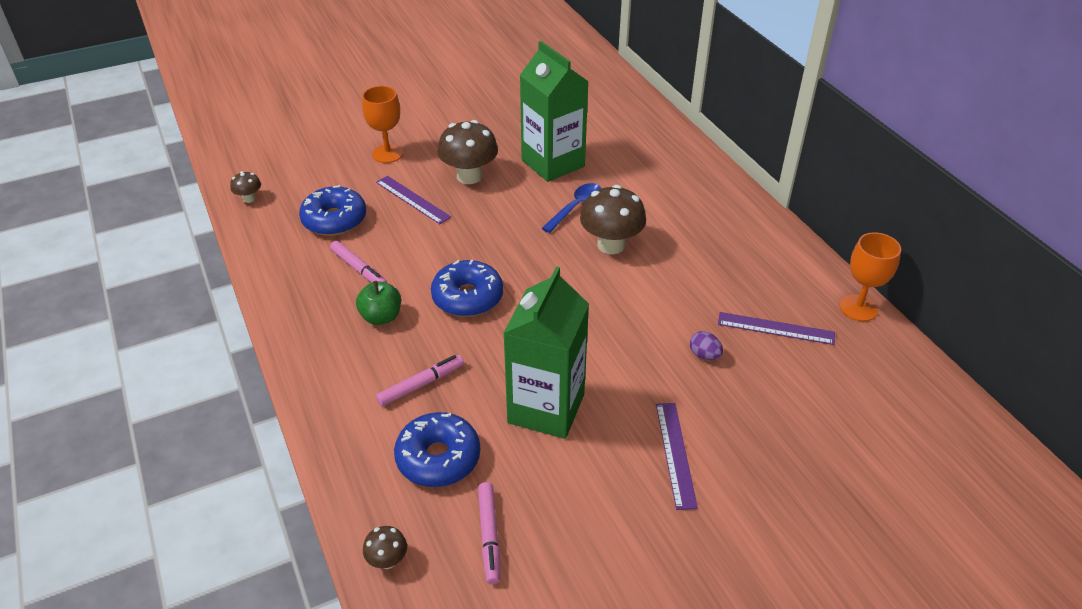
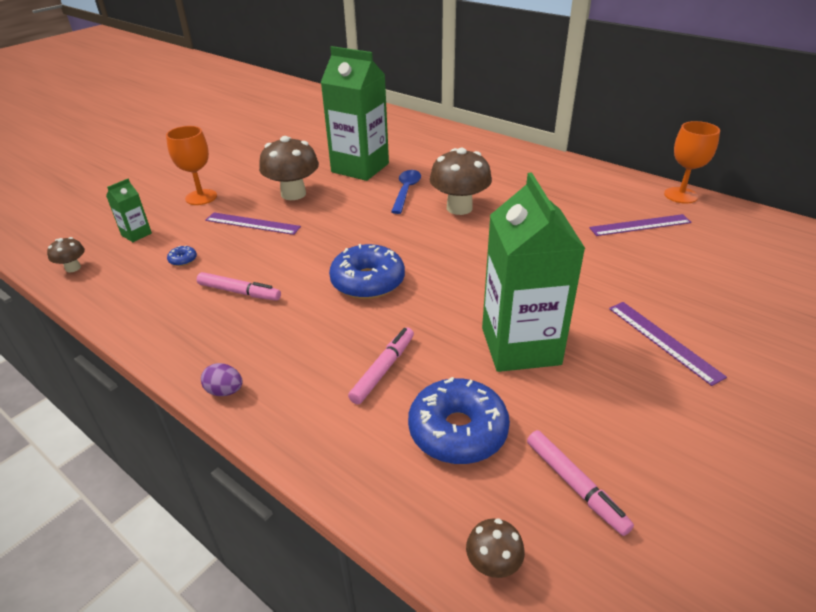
camera: 25 degrees left, 5 degrees down
(313, 179) = (136, 234): none -> green carton
(334, 220) = (183, 260): blue donut -> blue donut, size x0.40
(381, 317) = (294, 324): green apple -> none
(704, 355) = (608, 260): purple egg -> purple egg (225, 391)

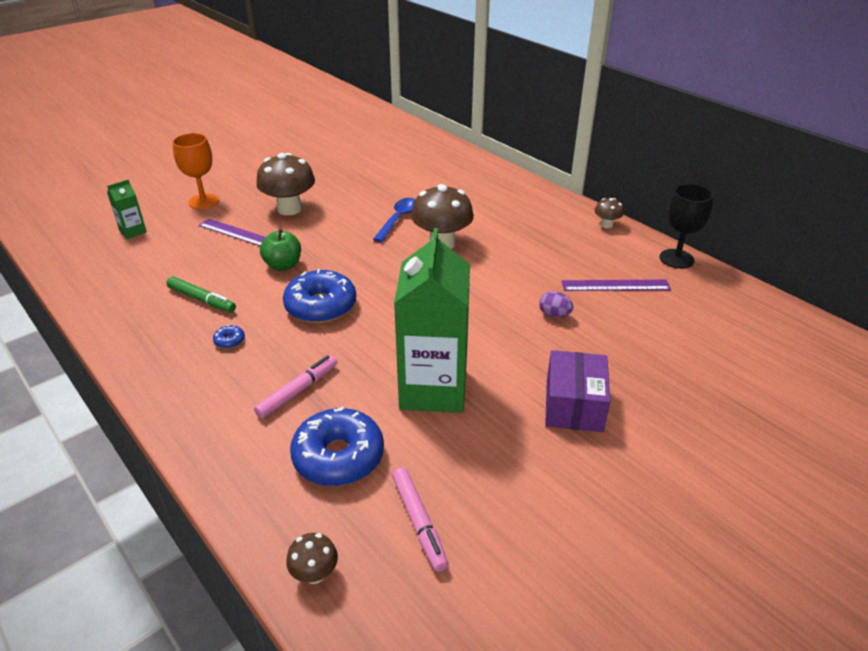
camera: 10 degrees right, 0 degrees up
(73, 268) = (68, 256): brown mushroom -> brown mushroom (606, 225)
(183, 260) = (164, 262): blue donut -> blue donut (229, 341)
(225, 391) = (154, 388): purple egg -> purple egg (554, 315)
(239, 292) = (202, 300): pink marker -> green marker
(311, 247) = (283, 265): none -> green apple
(360, 168) = (364, 189): green carton -> none
(663, 341) = (573, 405): purple ruler -> purple box
(680, 195) = (676, 259): orange goblet -> black goblet

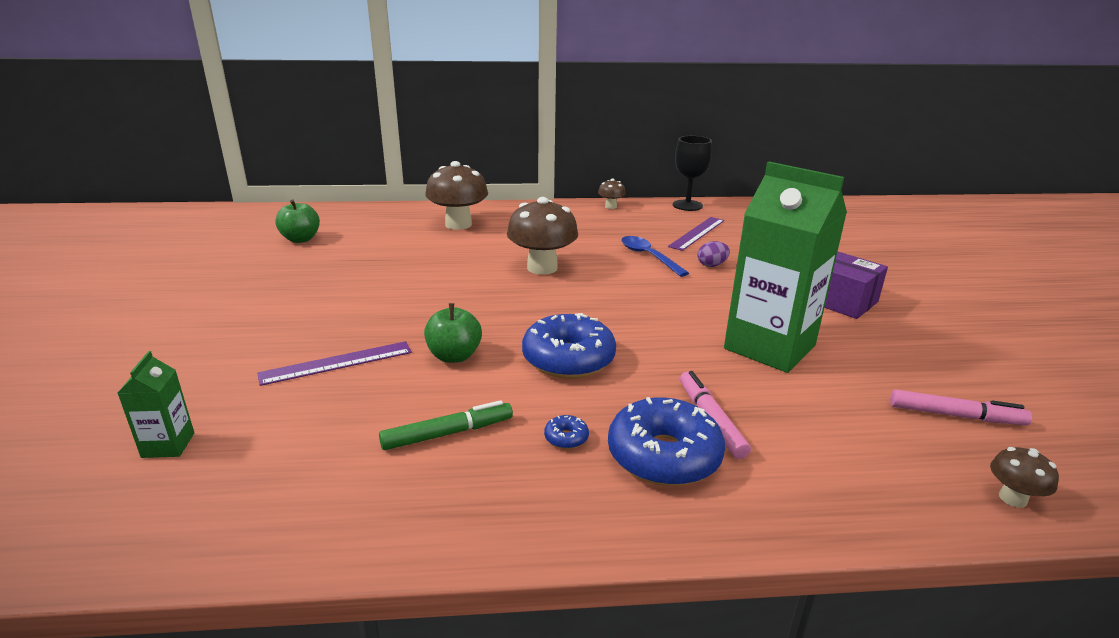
camera: 55 degrees left, 10 degrees down
(203, 201) = (204, 364): orange goblet -> none
(289, 209) = (338, 316): brown mushroom -> brown mushroom (458, 224)
(338, 457) = (839, 429): blue donut -> blue donut (664, 456)
(369, 149) = (301, 239): none -> green apple
(398, 219) = (466, 271): blue spoon -> blue spoon (648, 257)

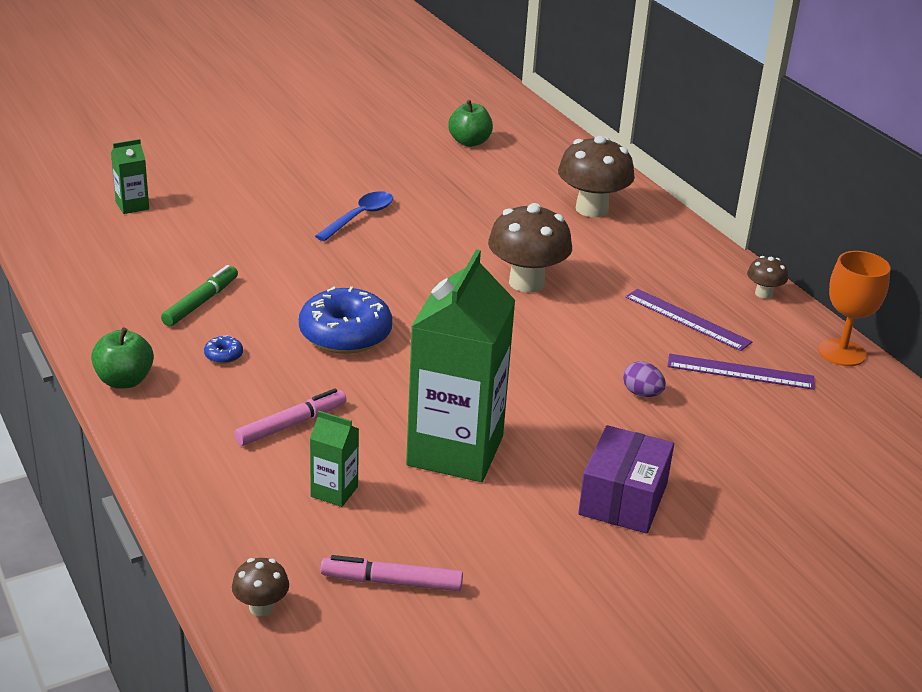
camera: 65 degrees right, 5 degrees up
(336, 363) = (266, 230): purple ruler -> purple ruler (687, 319)
(447, 433) = (201, 302): green marker -> green marker turned 105 degrees counterclockwise
(454, 356) = (311, 277): green apple -> green apple (124, 381)
(648, 257) = (623, 345): blue spoon -> blue spoon (359, 217)
(664, 456) = (224, 406): blue donut -> none
(687, 205) = (841, 352): black goblet -> orange goblet
(824, 418) = (334, 491): none -> green carton
(955, 415) = (392, 582): pink marker -> pink marker turned 105 degrees clockwise

